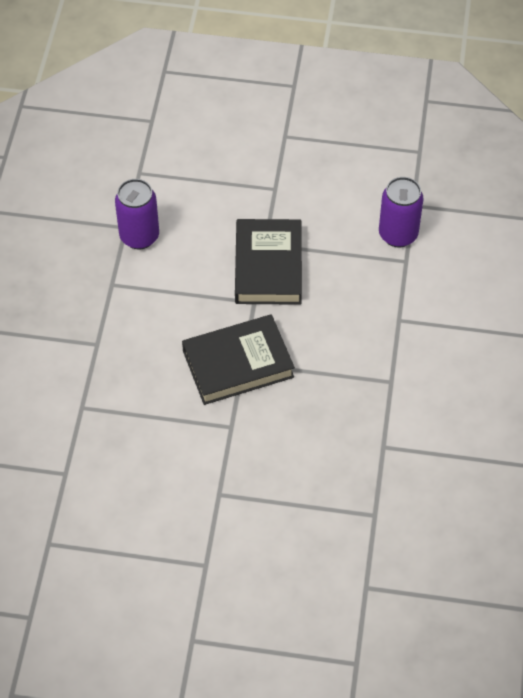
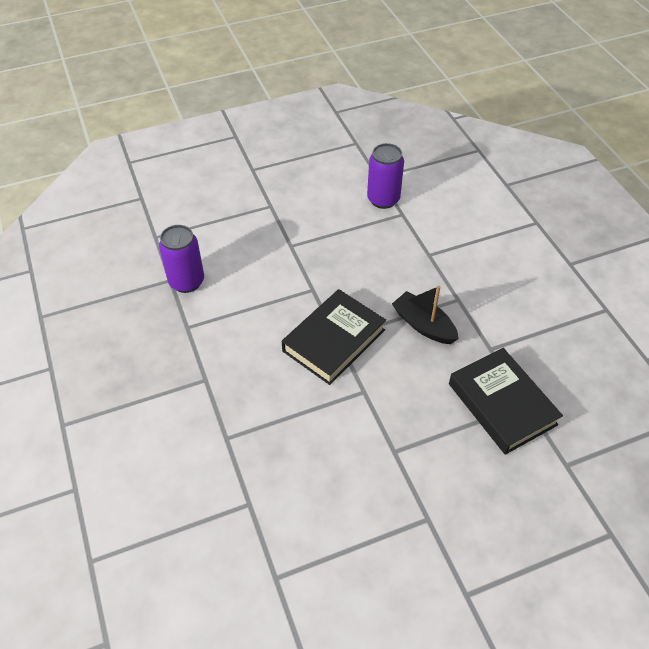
camera: 30 degrees left, 5 degrees down
(268, 266) = (305, 260): black book -> black book (502, 404)
(335, 391) = (423, 325): none -> black boat

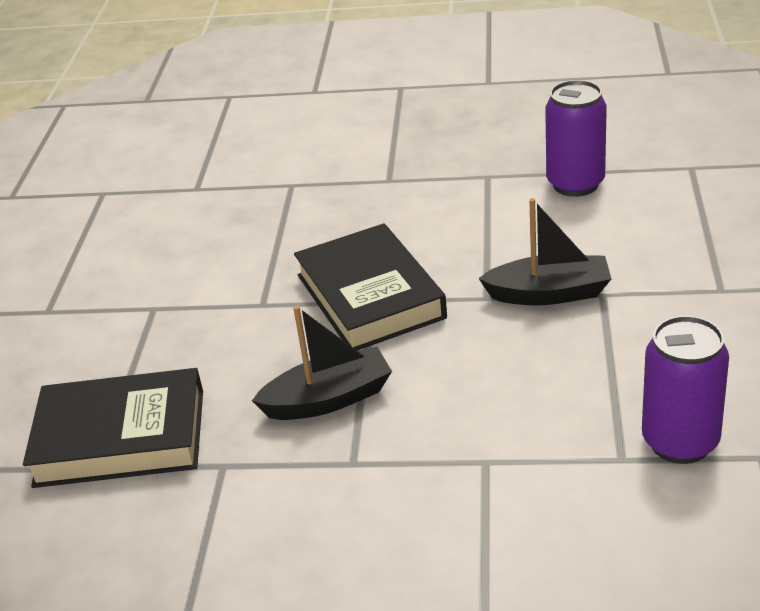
camera: 120 degrees right, 15 degrees down
(299, 265) = (549, 293): none -> black boat

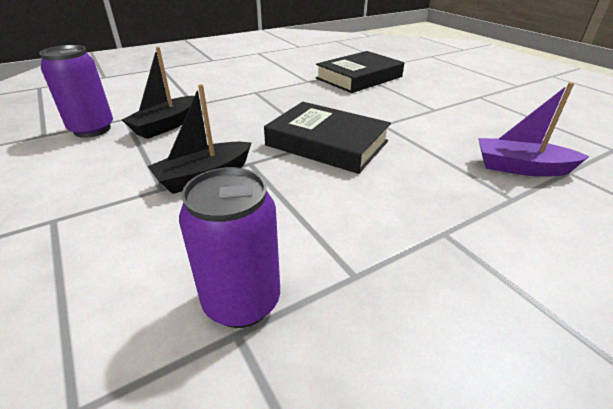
camera: 140 degrees right, 0 degrees up
(228, 204) = (521, 168): none -> purple boat
(328, 399) = (290, 103): black boat -> black boat (167, 125)

